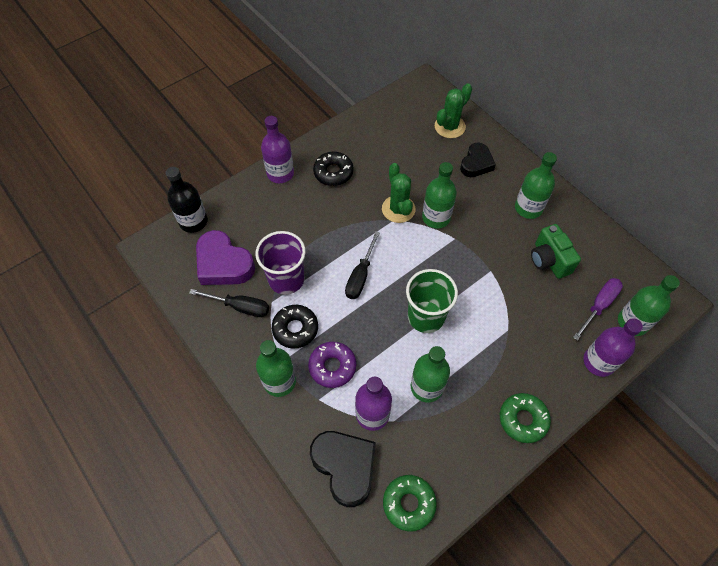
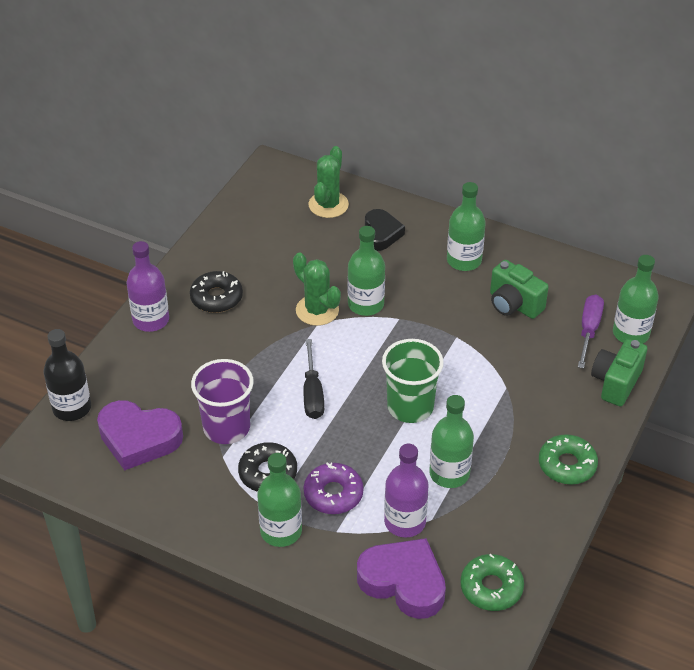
camera: 25 degrees left, 15 degrees down
(240, 307) = (187, 475): black screwdriver -> none
(345, 467) = (403, 582): black heart -> purple heart
(599, 362) = (616, 383): purple bottle -> green camera

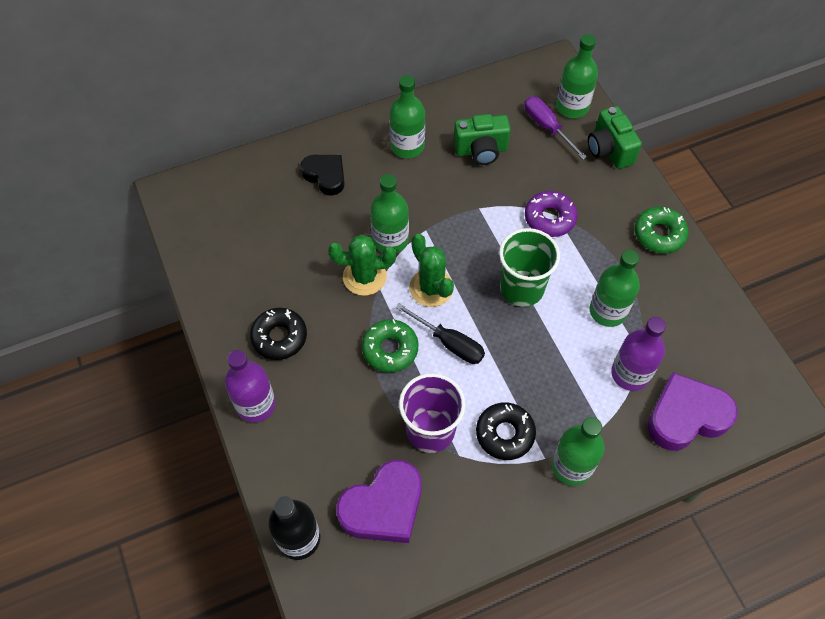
camera: 50 degrees left, 15 degrees up
(328, 205) = (257, 186): green cactus -> green cactus (431, 288)
(333, 494) = (564, 402): purple donut -> purple donut (549, 218)
(491, 588) = (733, 363): green donut -> green donut (390, 349)

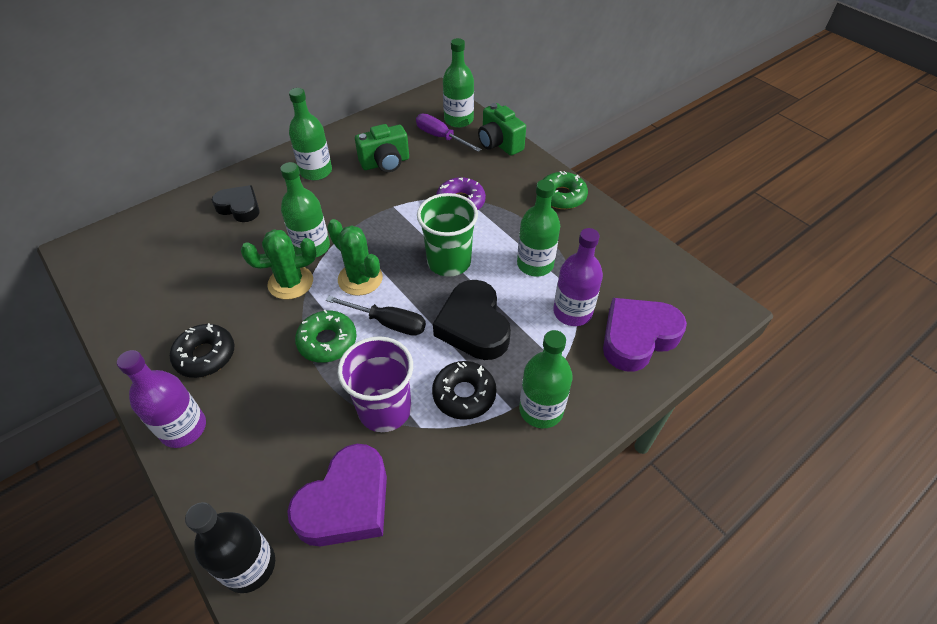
camera: 15 degrees left, 10 degrees down
(529, 365) = (473, 326): none -> black heart

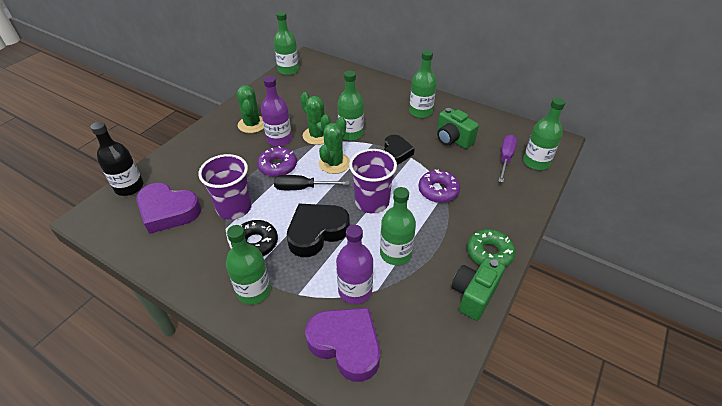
camera: 70 degrees right, 5 degrees down
(93, 280) = (288, 70): none -> green bottle
(183, 428) = (204, 135): purple bottle -> purple bottle (279, 139)
(205, 355) = (252, 124): black donut -> green cactus
(239, 207) = (368, 94): black heart -> black heart (396, 153)
(327, 341) = (277, 166): green donut -> purple donut
(388, 323) = (302, 188): black screwdriver -> black screwdriver turned 90 degrees clockwise
(449, 262) = (372, 202): green cup -> purple cup
(499, 144) = (526, 194): green camera -> green camera (473, 295)

